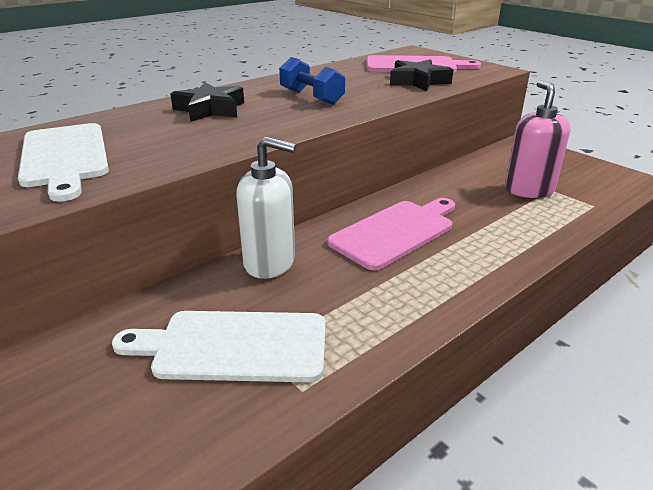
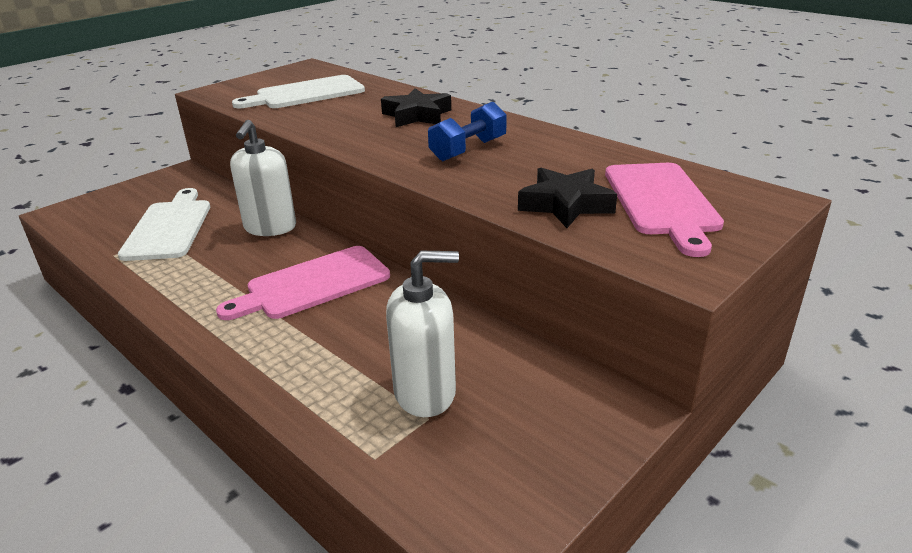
camera: 85 degrees right, 0 degrees up
(395, 232) = (313, 284): pink cutting board -> pink cutting board turned 105 degrees clockwise
(528, 190) = (425, 393): pink soap dispenser -> white soap dispenser

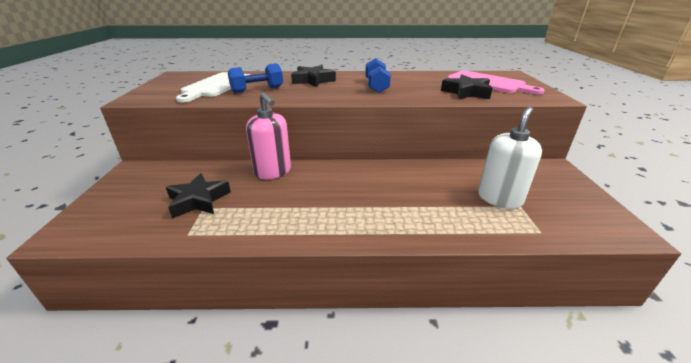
camera: 45 degrees left, 0 degrees up
(169, 227) = (198, 200): white cutting board -> black star
(270, 227) = (273, 172): white soap dispenser -> pink soap dispenser
(313, 284) = (358, 185): pink cutting board -> none
(328, 112) = (257, 90): none -> blue dumbbell

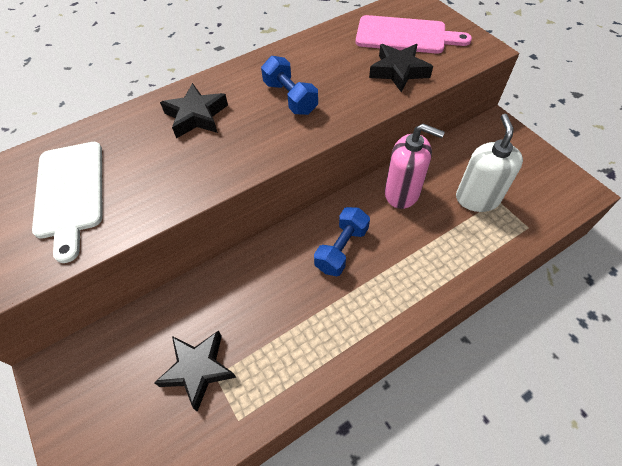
camera: 30 degrees left, 25 degrees up
(257, 90) = (144, 176): blue dumbbell -> blue dumbbell (341, 249)
(273, 172) = (238, 277): pink soap dispenser -> pink soap dispenser (402, 193)

